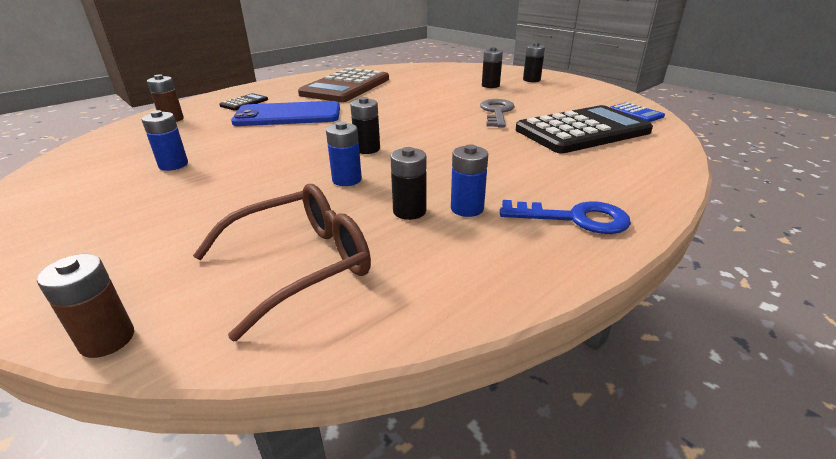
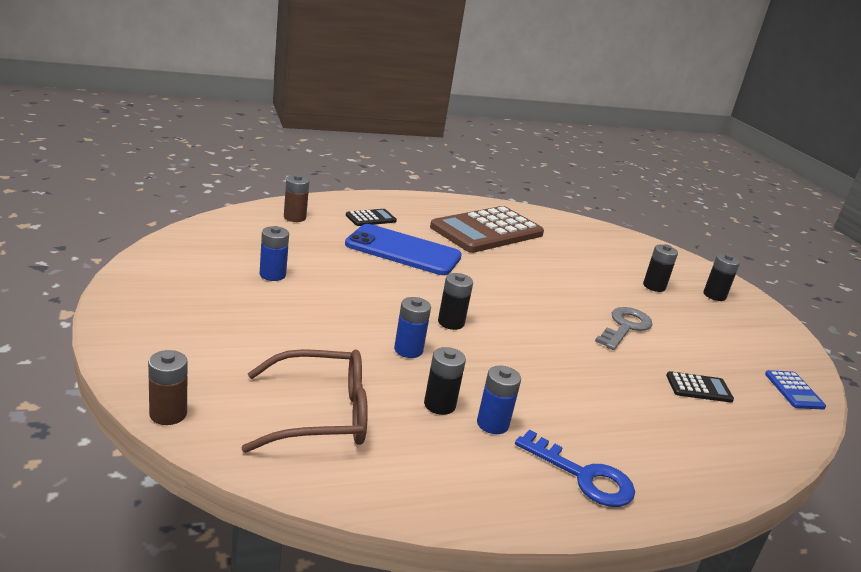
camera: 20 degrees right, 5 degrees down
(582, 131) = (699, 388): black calculator -> black calculator, size x0.42

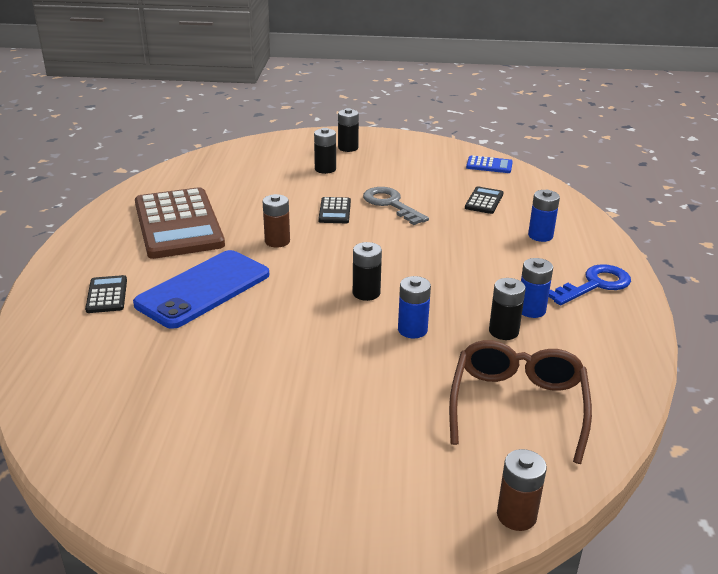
camera: 65 degrees left, 5 degrees up
(272, 275) = (229, 398): blue battery -> blue battery (540, 236)
(294, 217) = (73, 356): brown battery -> brown battery (277, 241)
(579, 297) = (335, 211): none -> black calculator

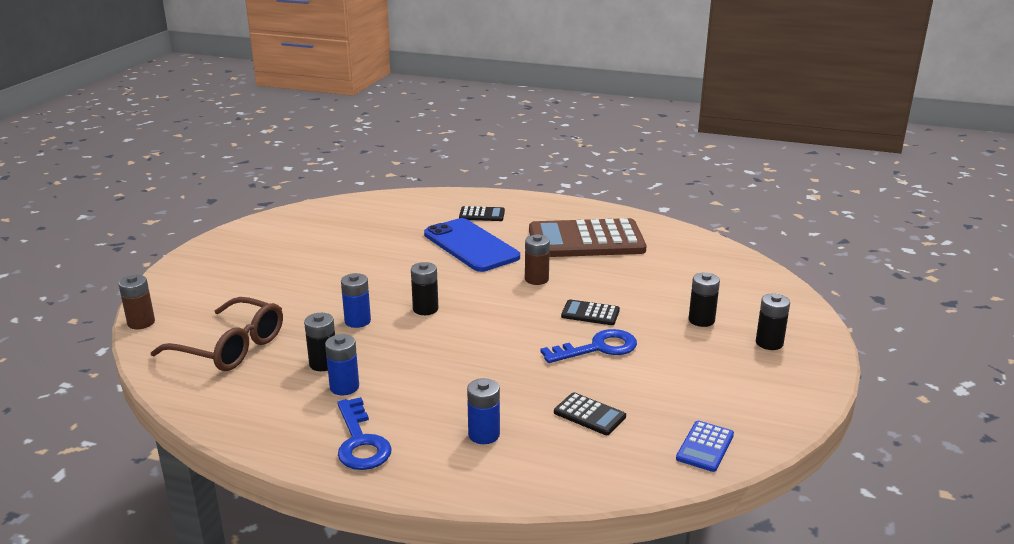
camera: 105 degrees right, 5 degrees down
(391, 204) = (598, 348): grey key -> blue key

